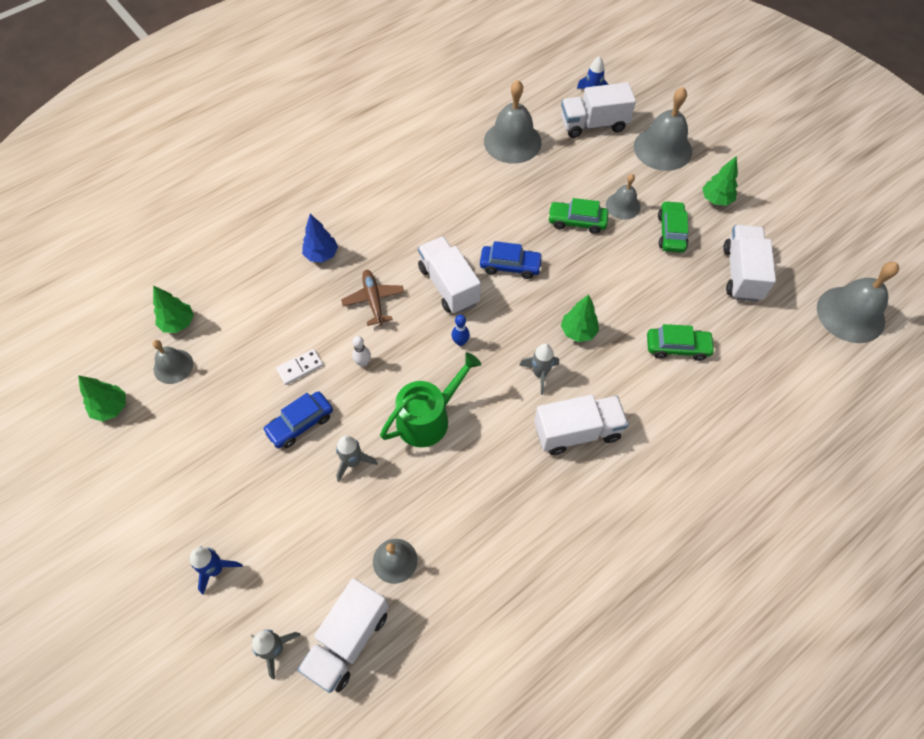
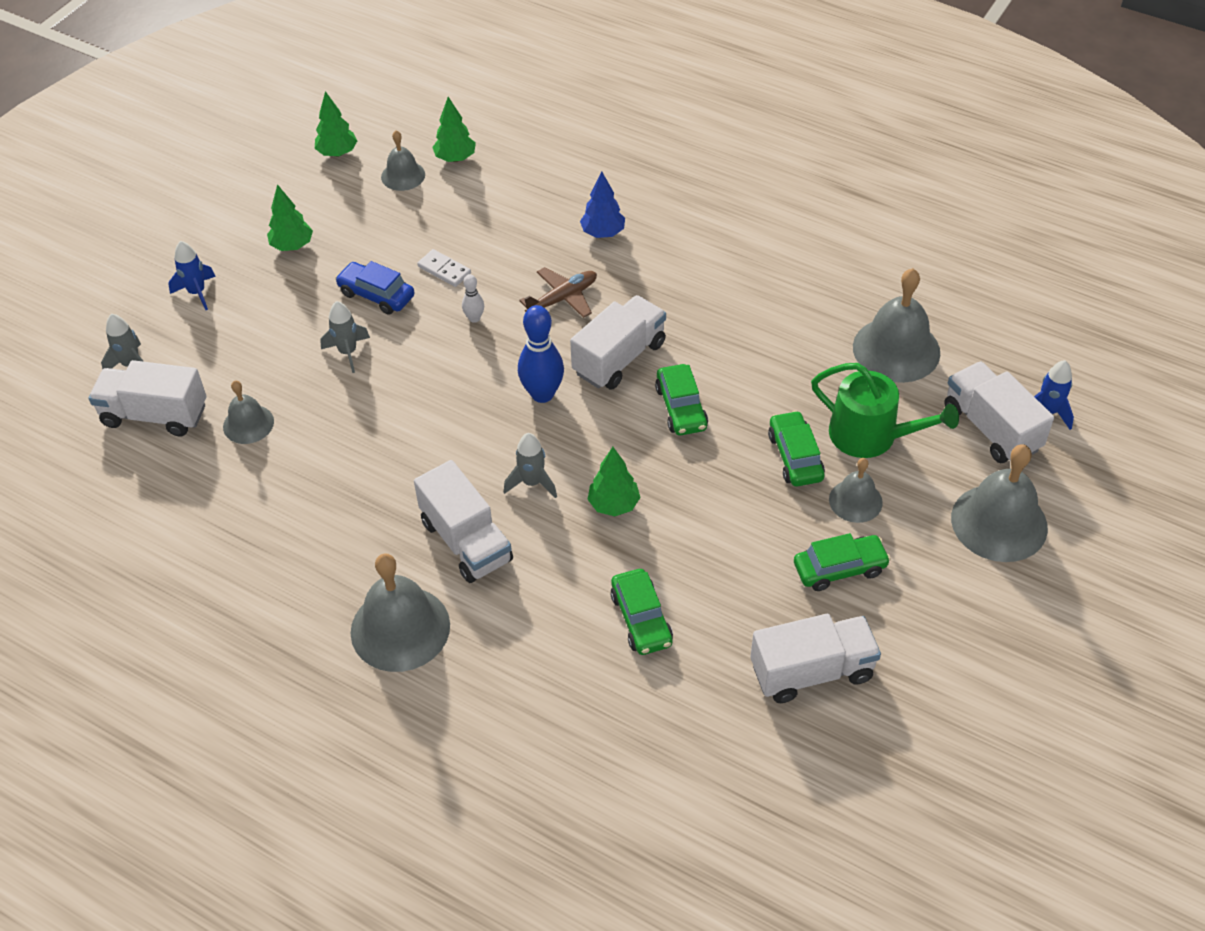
camera: 70 degrees right, 10 degrees down
(428, 418) = (427, 397): green watering can -> green watering can (871, 436)
(460, 342) = (542, 394): blue bowling pin -> blue bowling pin, size x1.96
(510, 266) = (681, 408): blue car -> green car
(716, 199) = (937, 611): green tree -> green tree (292, 246)
(850, 314) = (811, 831): grey bell -> grey bell (400, 628)

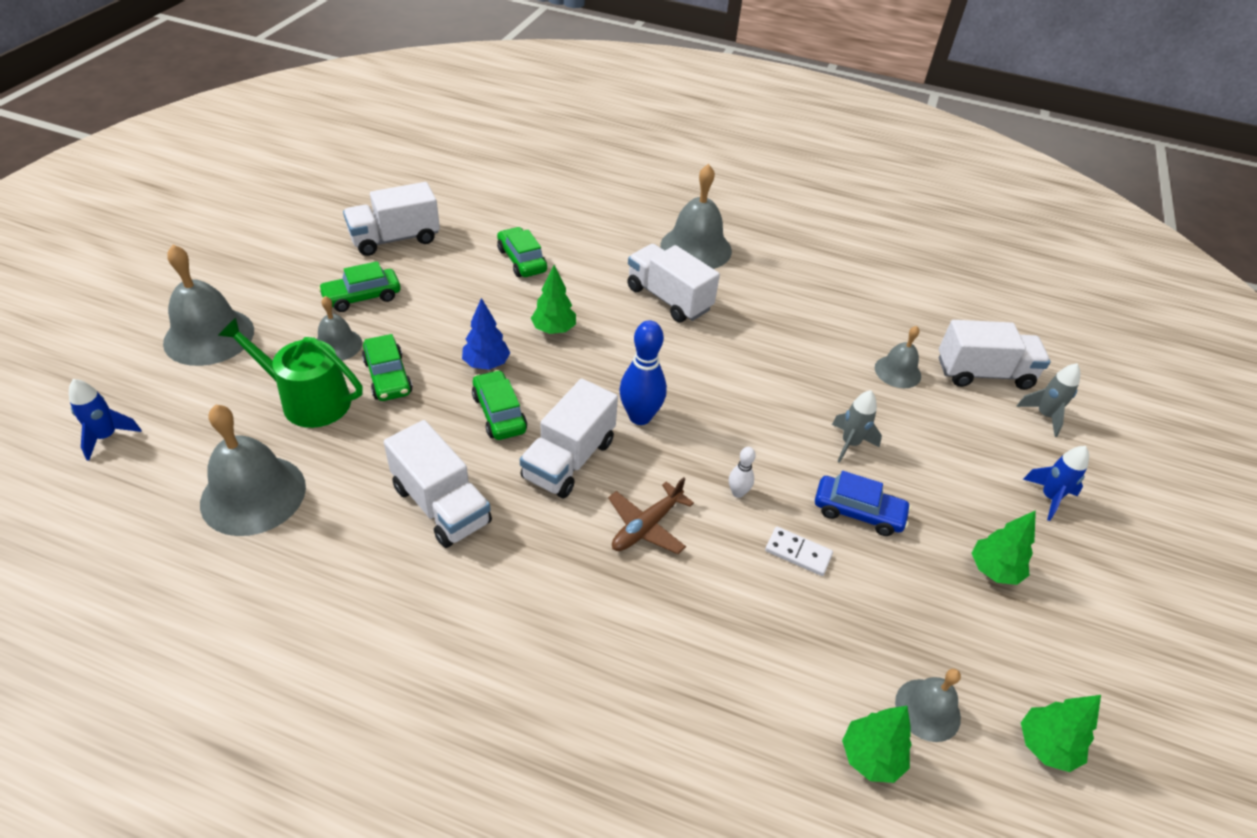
camera: 165 degrees right, 5 degrees down
(532, 483) = (628, 341): grey rocket -> none
(603, 233) = (617, 632): blue tree -> blue tree (486, 364)
(991, 428) = (178, 415): white truck -> white truck (441, 505)

